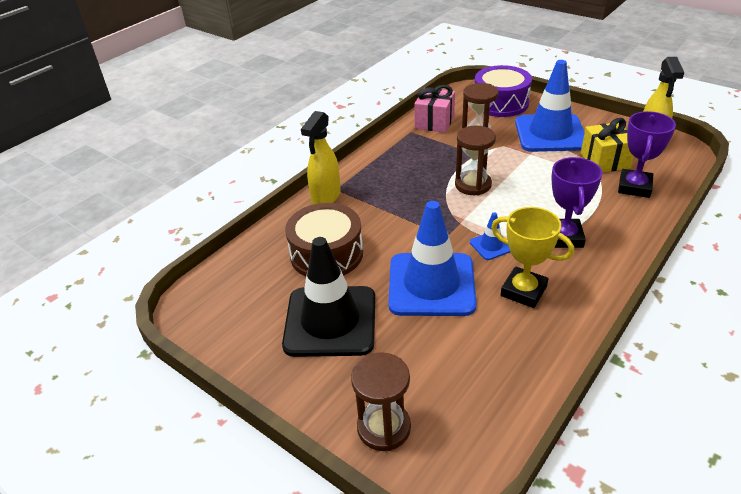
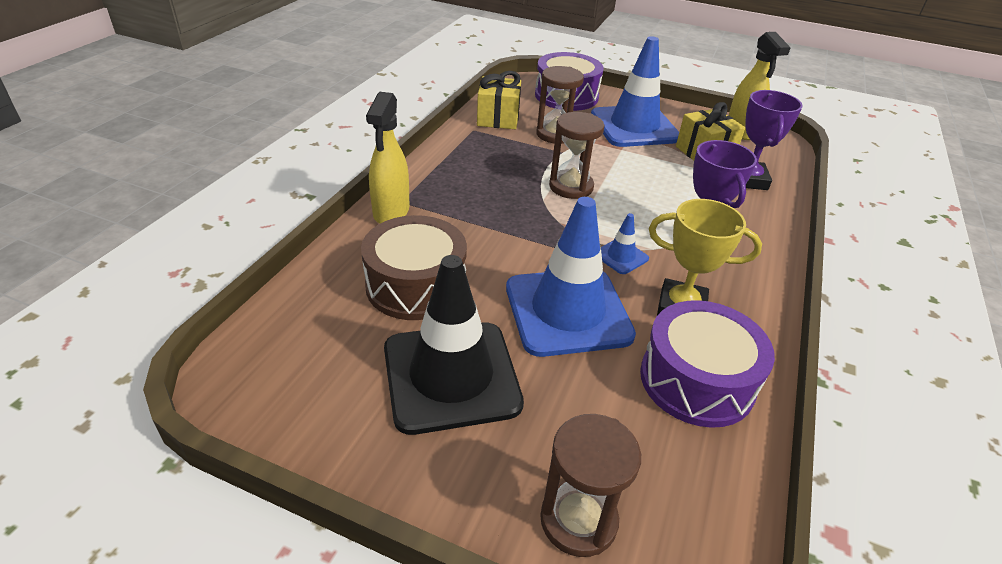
camera: 20 degrees left, 0 degrees up
(434, 122) = (498, 118): pink gift -> yellow gift
(511, 347) = (697, 380): none -> purple drum

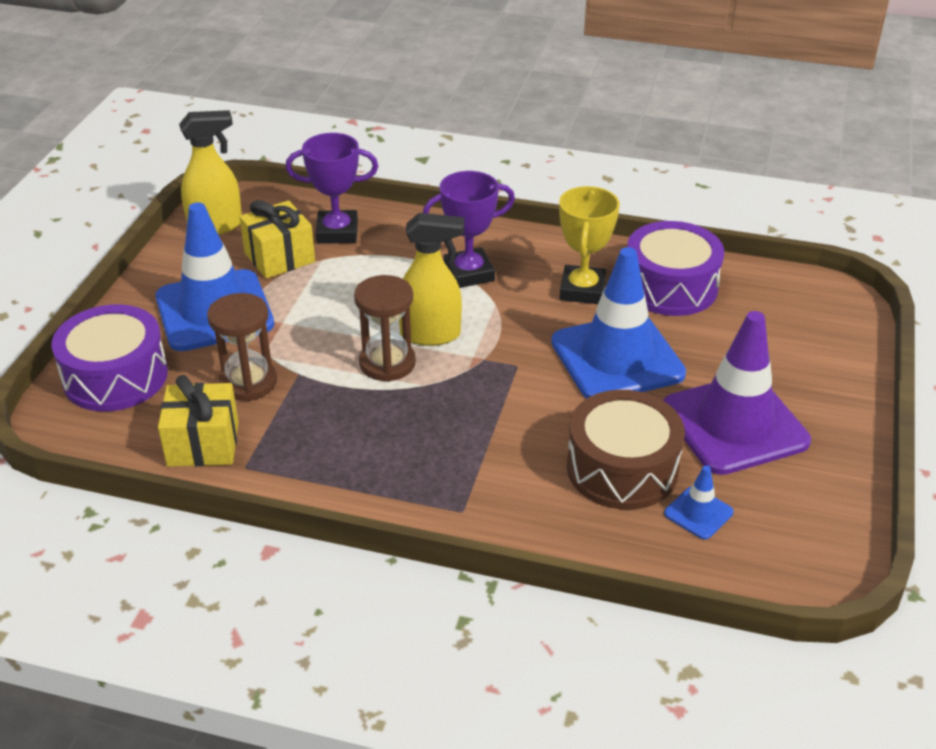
camera: 95 degrees left, 0 degrees up
(391, 212) = (491, 516): yellow spray bottle -> yellow spray bottle (431, 334)
(451, 376) = (734, 424): black traffic cone -> purple traffic cone
(578, 520) = (831, 346): brown hourglass -> none
(621, 256) = (516, 325): blue traffic cone -> blue traffic cone (698, 513)

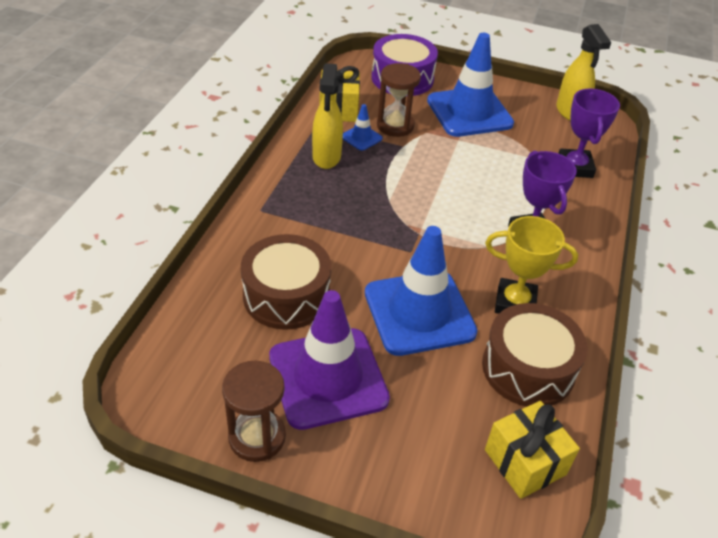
camera: 90 degrees right, 5 degrees up
(279, 257) = (536, 139): yellow gift -> yellow gift (525, 462)
(387, 363) = (413, 185): brown hourglass -> brown hourglass (257, 437)
(431, 334) = (447, 208): yellow spray bottle -> yellow spray bottle (326, 157)
(670, 286) = (528, 368): purple drum -> brown drum
(698, 513) = (230, 333): blue traffic cone -> blue traffic cone (361, 137)

